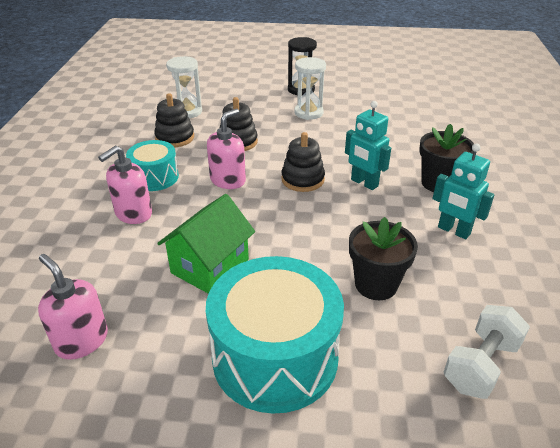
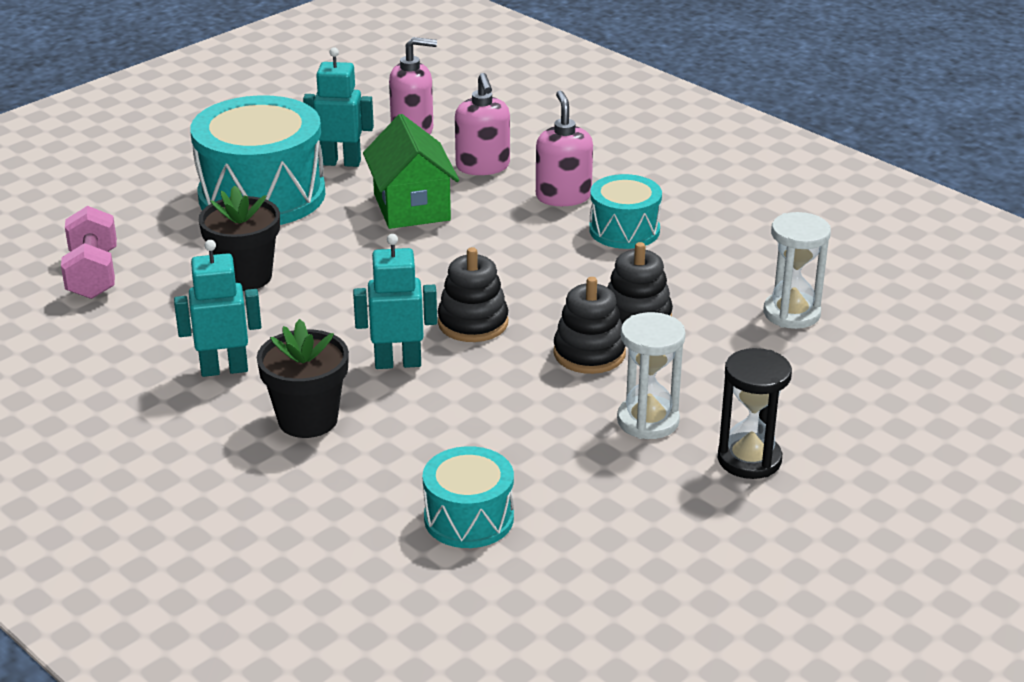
camera: 130 degrees right, 5 degrees down
(175, 138) = (714, 275): black stacking toy -> black stacking toy (589, 353)
(177, 347) = (341, 162): none -> turquoise robot
(228, 180) = (548, 272): pink soap dispenser -> pink soap dispenser (483, 166)
(419, 121) = (468, 518): none -> turquoise drum
(480, 365) = (93, 275): white dumbbell -> pink dumbbell

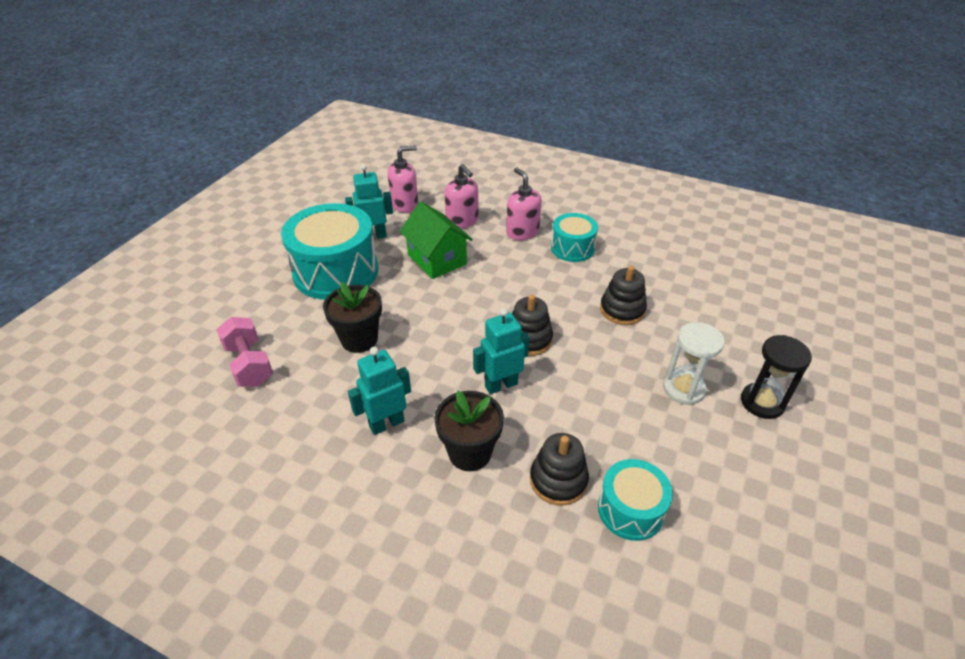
camera: 20 degrees left, 10 degrees up
(589, 353) = (613, 345): black stacking toy -> black stacking toy (558, 480)
(791, 313) = (704, 285): white hourglass -> none

